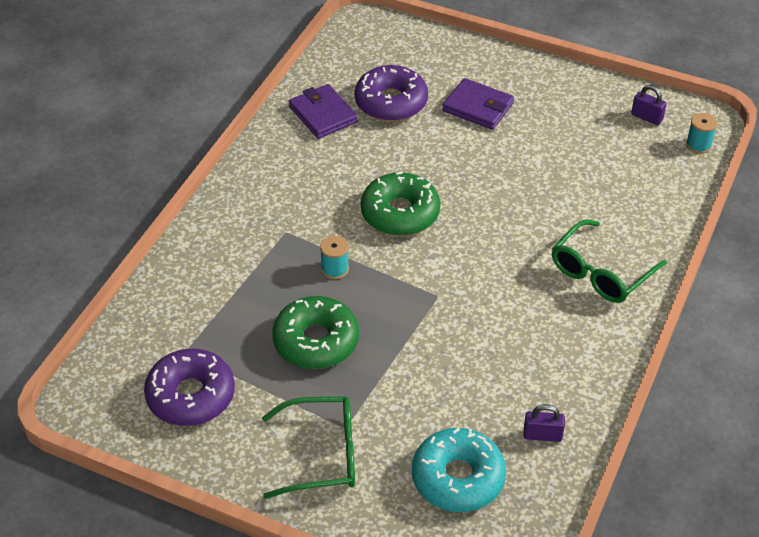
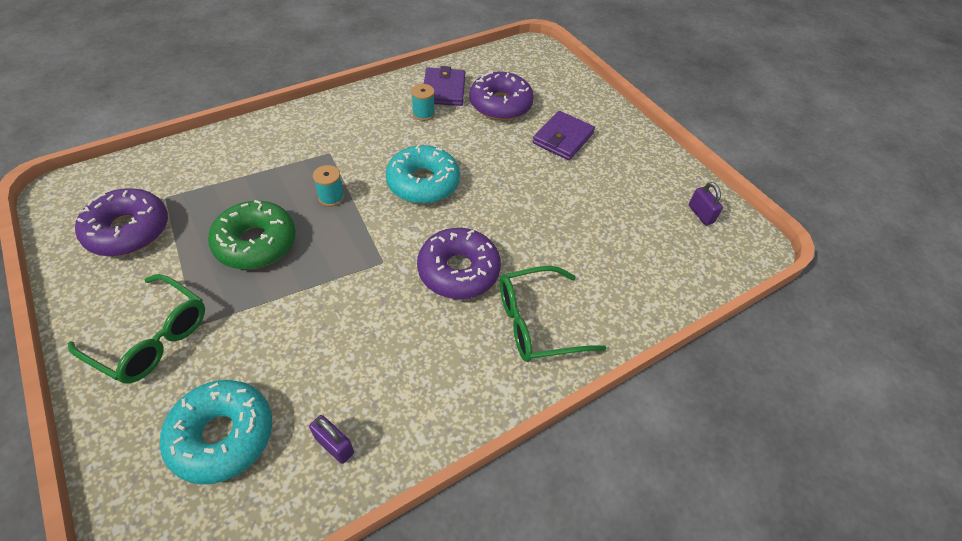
camera: 30 degrees right, 5 degrees up
(400, 213) = (423, 183): green donut -> turquoise donut
(478, 107) = (563, 138): purple wallet -> purple wallet turned 60 degrees clockwise
(505, 268) = (458, 271): none -> purple donut
(698, 145) = (730, 261): turquoise spool -> turquoise spool (423, 114)

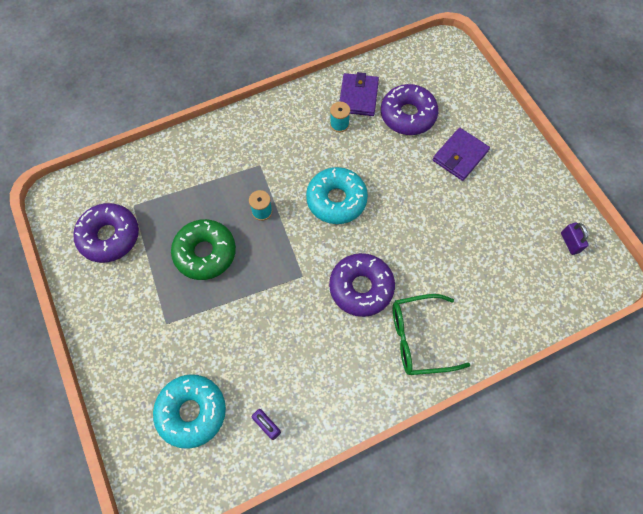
camera: 10 degrees right, 15 degrees up
(152, 338) = (137, 332): green glasses -> none

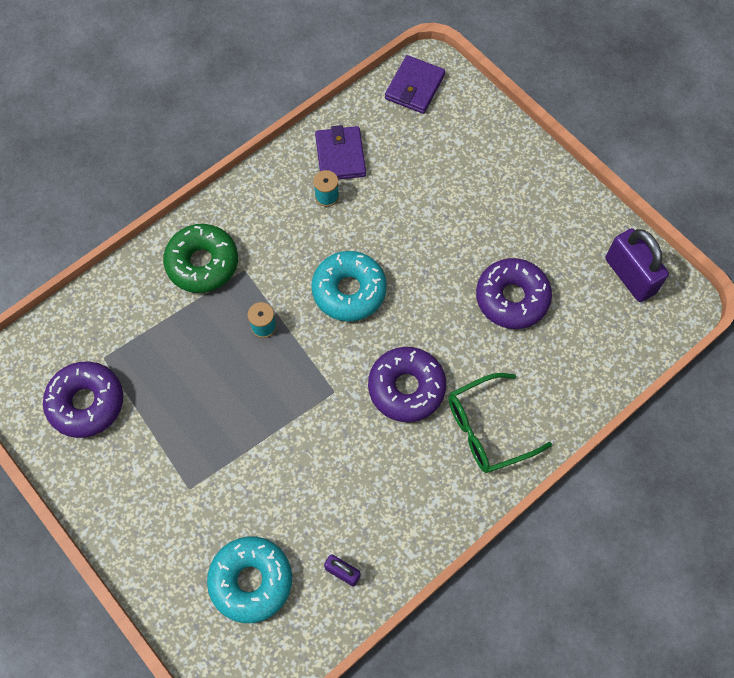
camera: 15 degrees left, 0 degrees up
(205, 253) = (210, 393): green donut -> green donut (202, 263)
(408, 115) = (406, 166): purple donut -> purple donut (512, 298)
(460, 156) = (480, 202): purple wallet -> purple wallet (414, 87)
(569, 243) = (629, 276): purple padlock -> purple padlock, size x1.93

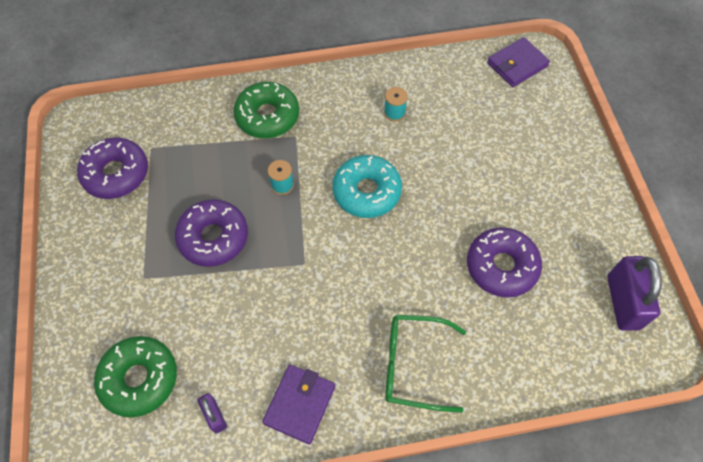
camera: 30 degrees right, 5 degrees down
(251, 581) = (139, 379): turquoise donut -> green donut
(340, 156) = (424, 88): purple wallet -> purple wallet (299, 404)
(406, 388) = (365, 292): purple donut -> purple donut (213, 237)

